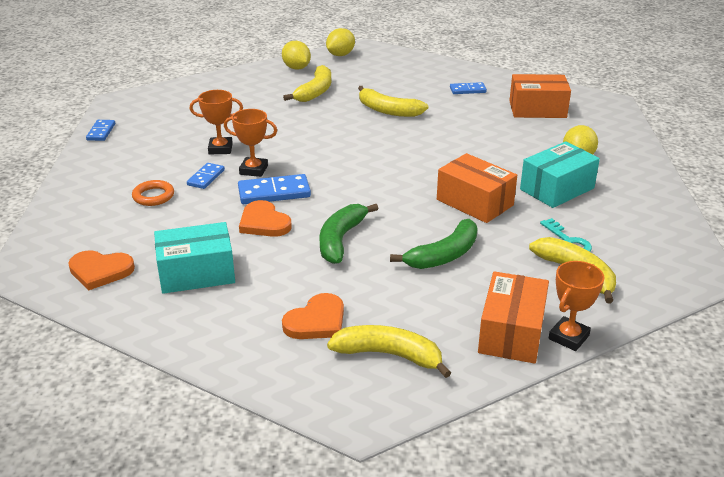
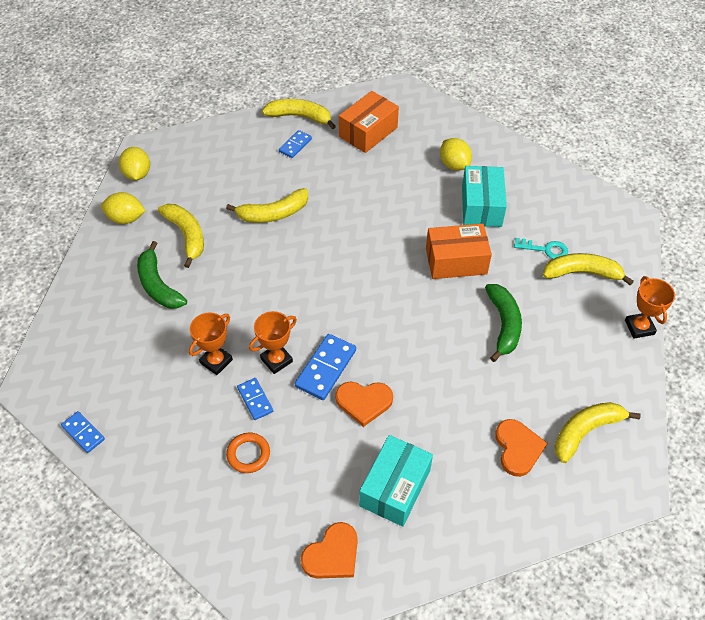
camera: 50 degrees left, 20 degrees up
(340, 240) = (431, 369): green banana -> green banana (158, 285)
(498, 80) = (300, 117): none -> yellow banana
(511, 333) = (613, 352): orange box -> none

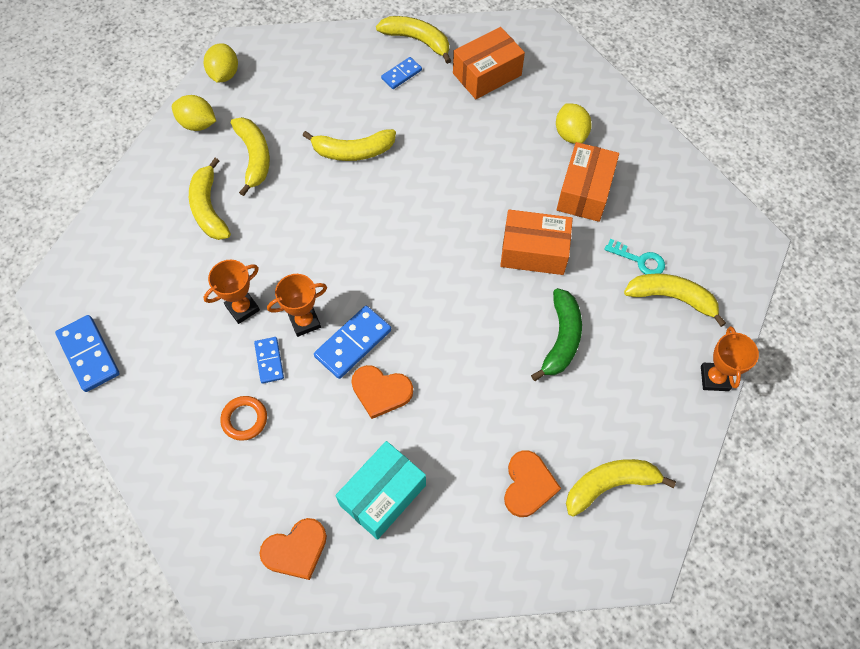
camera: 15 degrees right, 10 degrees up
(83, 433) = (89, 354): blue domino -> blue domino, size x1.64
(158, 285) = (209, 208): green banana -> yellow banana
(481, 206) = (584, 192): turquoise box -> orange box

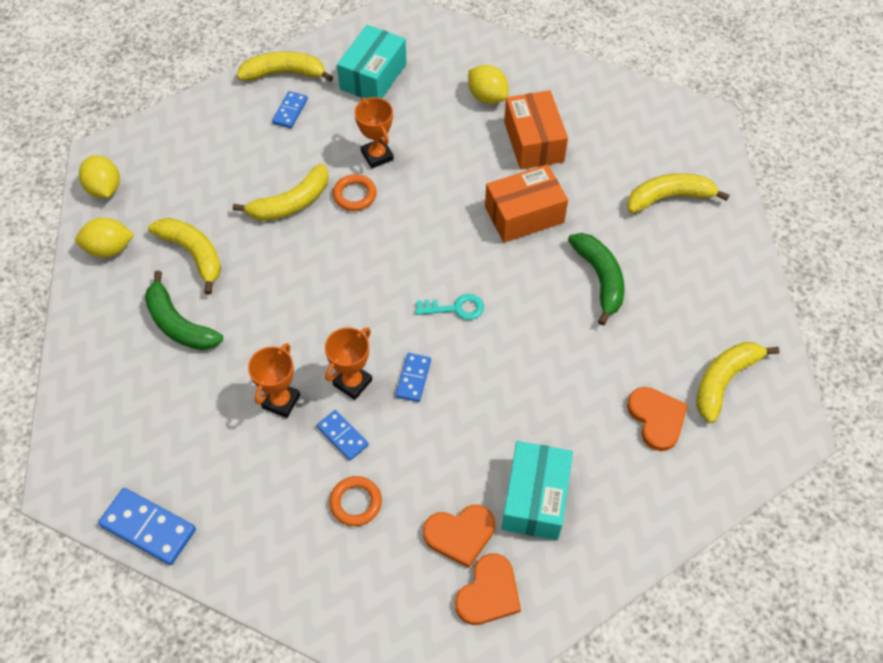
camera: 30 degrees left, 5 degrees down
(209, 208) = (179, 324): yellow banana -> green banana
(353, 343) = (413, 378): blue domino -> blue domino, size x0.61
(381, 391) = (470, 408): orange heart -> orange heart (460, 534)
(406, 168) = (355, 195): none -> orange ring
(487, 74) = (373, 76): orange box -> turquoise box
(639, 260) = (621, 178): turquoise key -> turquoise key (456, 308)
(714, 378) = (748, 247): orange trophy -> orange trophy (377, 156)

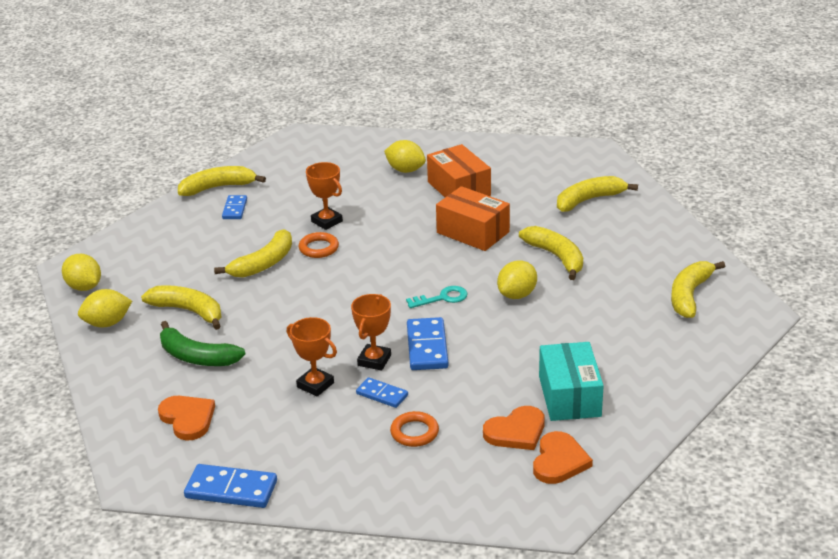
camera: 15 degrees left, 25 degrees down
(281, 401) = (315, 385): orange trophy -> orange trophy turned 60 degrees counterclockwise
(373, 76) = (299, 175): turquoise box -> none
(413, 378) = (427, 347): blue domino -> blue domino, size x1.64
(524, 215) = (473, 232): orange box -> orange box turned 75 degrees clockwise
(536, 326) = (517, 295): none -> yellow lemon
(600, 279) = (556, 257): green banana -> yellow banana
(656, 418) = (646, 328): orange heart -> orange heart (188, 419)

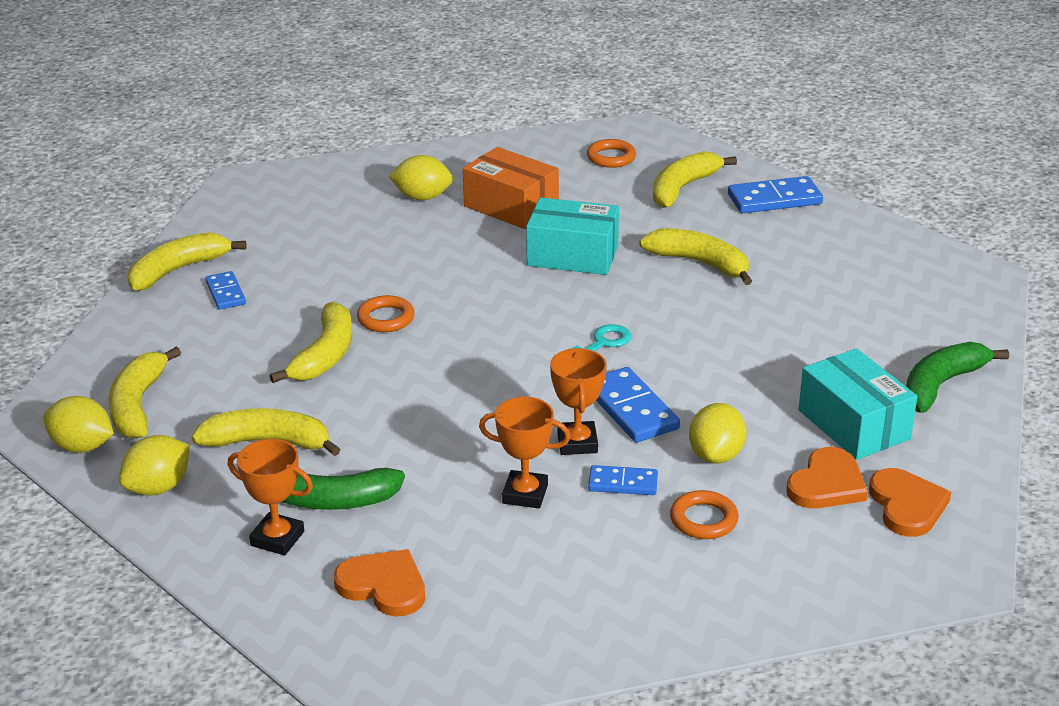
camera: 25 degrees left, 0 degrees up
(231, 489) = (522, 663): blue domino -> blue domino (774, 199)
(327, 221) = (369, 282): orange trophy -> orange trophy (277, 538)
(473, 232) = (572, 255): orange box -> turquoise box
(517, 295) = (690, 318): yellow lemon -> yellow lemon (716, 455)
(556, 167) = (611, 157): none -> orange ring
(657, 384) = (941, 385): none -> green banana
(689, 295) = (891, 273): yellow banana -> yellow banana (138, 405)

